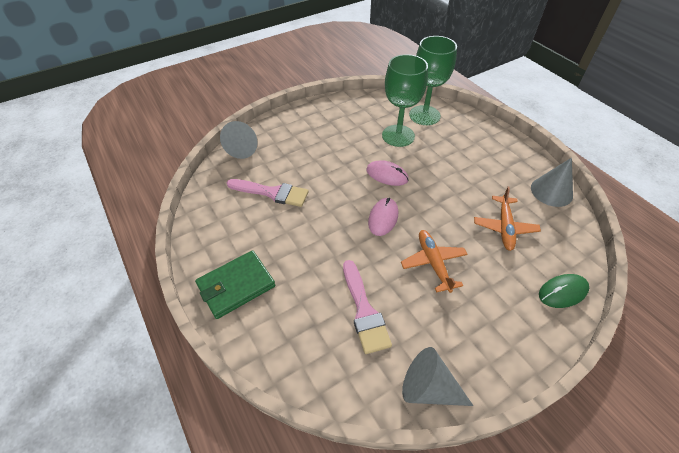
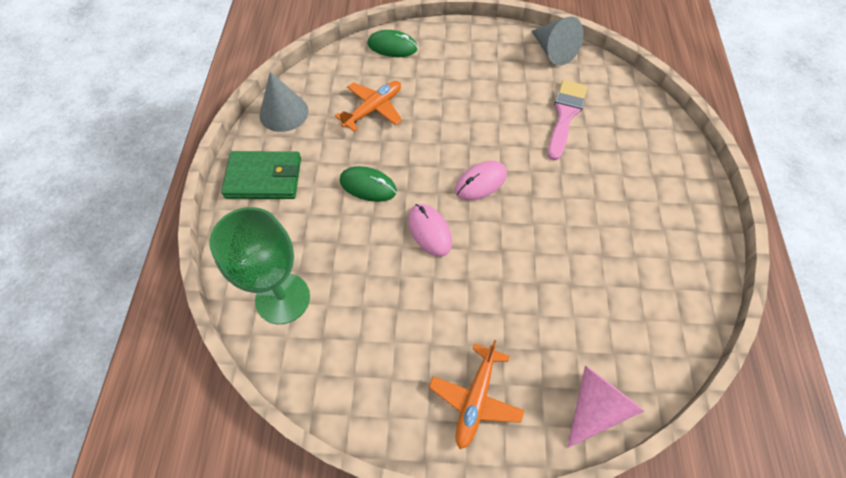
camera: 145 degrees left, 10 degrees up
(236, 286) = (677, 196): green wallet -> green wallet (264, 178)
(244, 147) = (596, 406): grey cone -> pink cone
(272, 193) = (590, 289): pink brush -> none
(398, 136) = (357, 283): green goblet -> none
(433, 263) = (472, 117): orange plane -> orange plane (475, 398)
(447, 179) = (368, 186): none -> green mouse

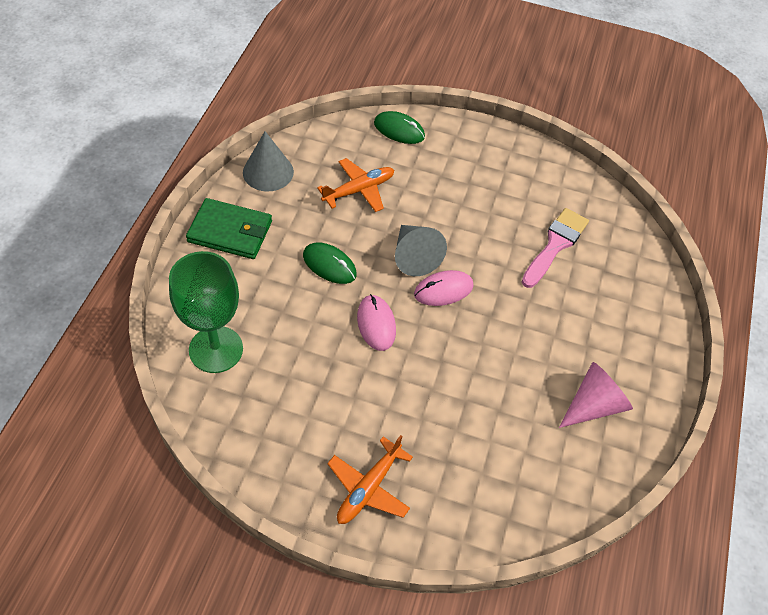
camera: 10 degrees right, 5 degrees down
(553, 51) = (567, 175): grey cone -> grey cone (414, 256)
(596, 406) = (481, 526): pink cone -> pink cone (594, 405)

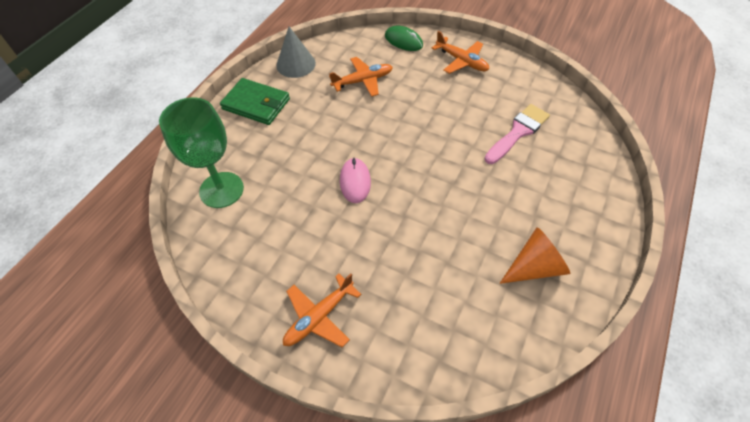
camera: 15 degrees right, 0 degrees up
(329, 265) = (327, 133): green mouse -> none
(414, 256) = (397, 132): grey cone -> none
(443, 290) = (416, 160): pink mouse -> none
(475, 154) = (461, 61): none -> orange plane
(594, 405) = (535, 267): pink cone -> orange cone

